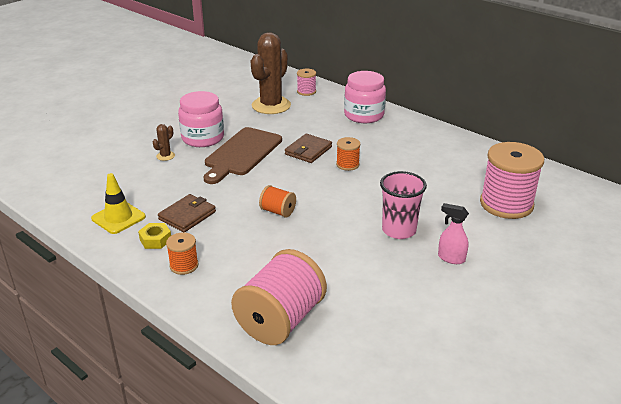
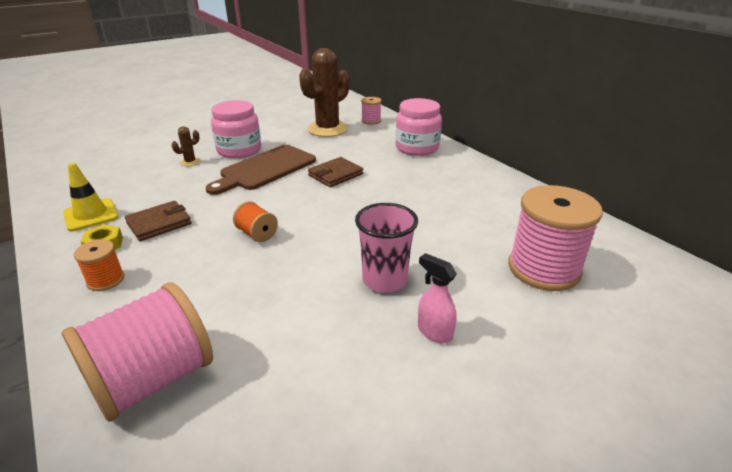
camera: 15 degrees right, 0 degrees up
(347, 164) = (369, 194): orange spool -> none

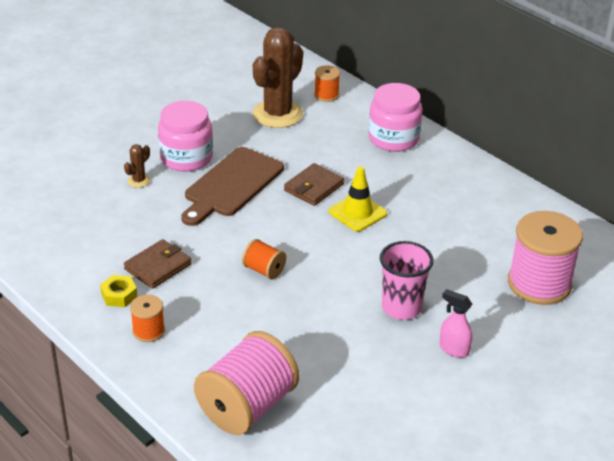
camera: 10 degrees left, 5 degrees up
(91, 215) = (78, 262): yellow traffic cone -> yellow traffic cone (357, 213)
(371, 121) = (326, 95): pink spool -> orange spool

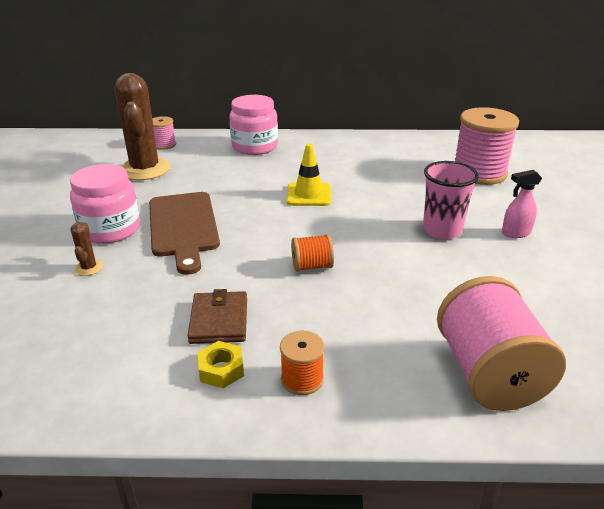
camera: 45 degrees left, 5 degrees down
(314, 187) = (251, 196): brown wallet -> none
(326, 95) = (164, 145): orange spool -> pink spool

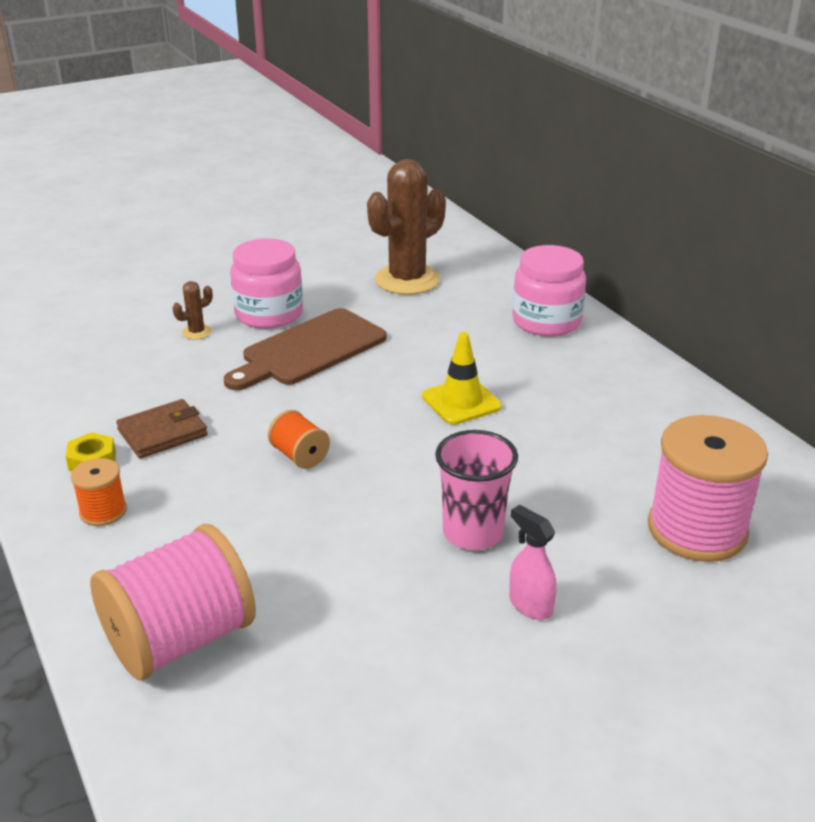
camera: 60 degrees right, 0 degrees up
(164, 145) = (478, 266): pink spool -> none

